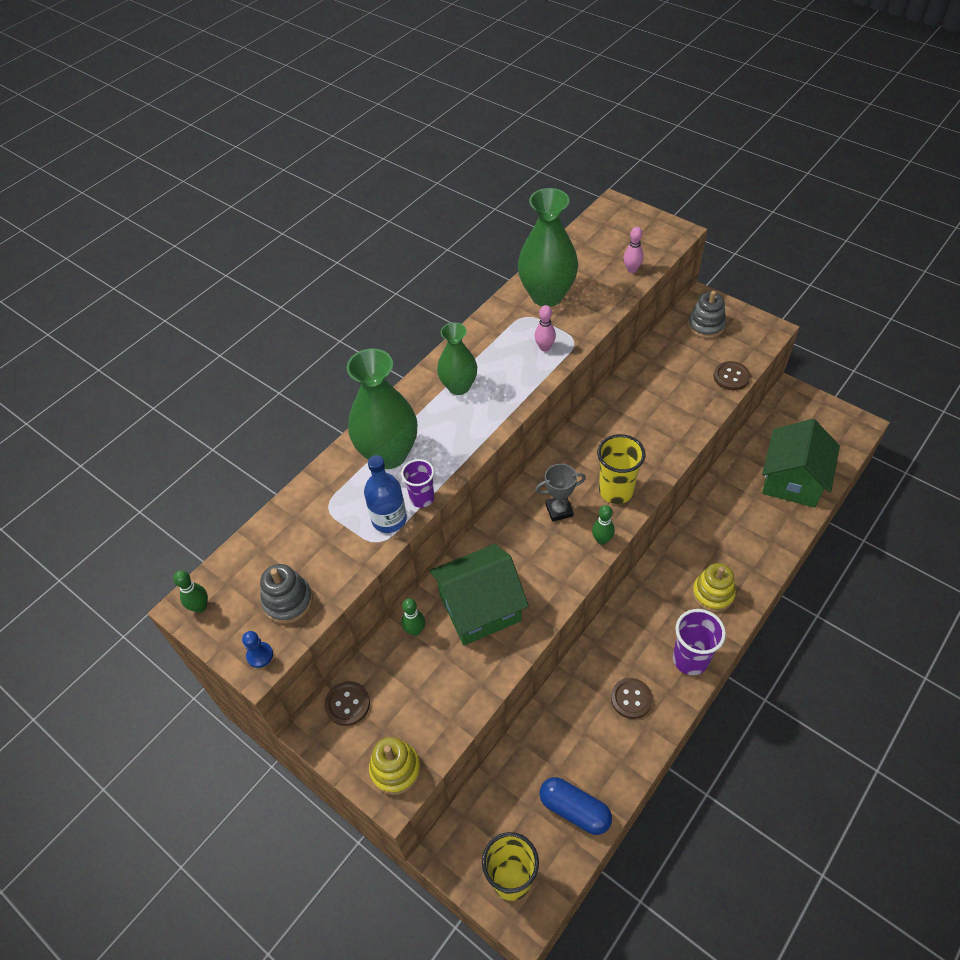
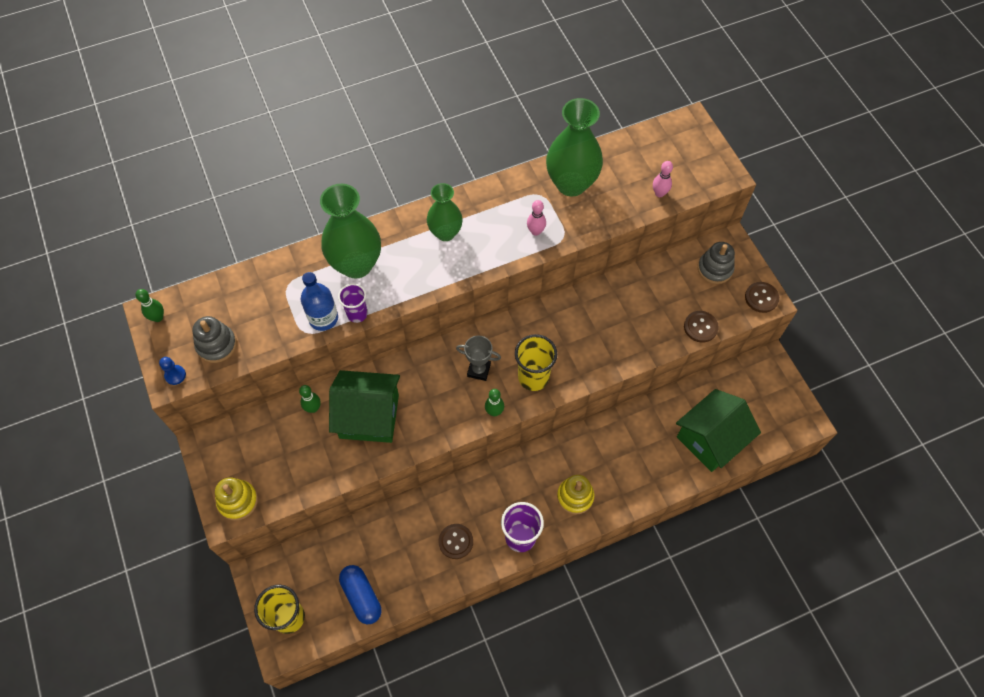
camera: 25 degrees right, 10 degrees up
(347, 704) = (235, 437): brown button -> brown button (761, 298)

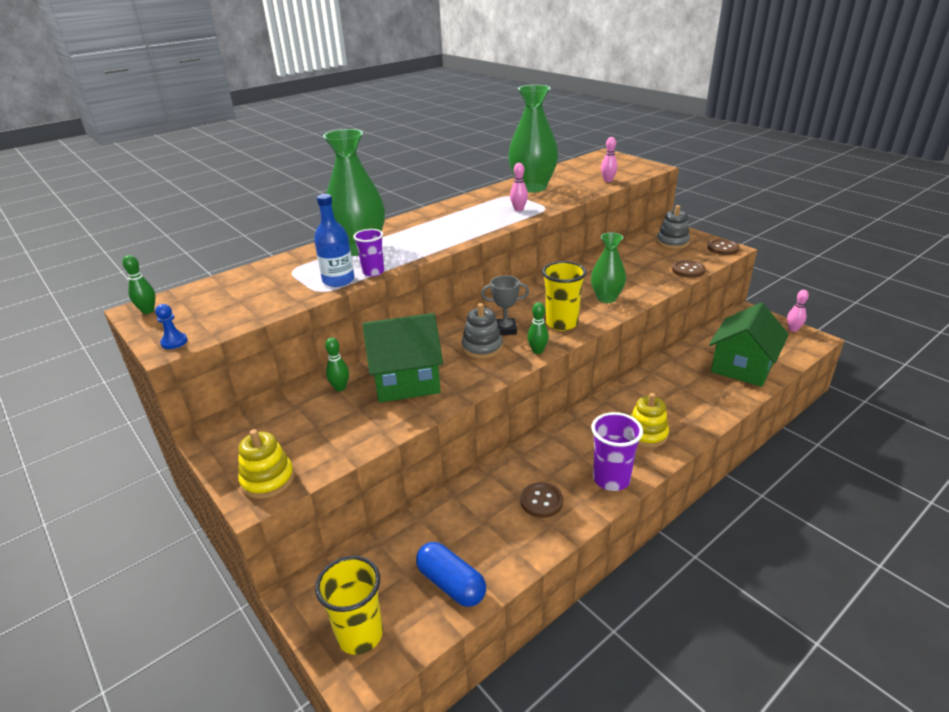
camera: 15 degrees left, 30 degrees down
(216, 345) = (222, 315): grey stacking toy -> grey stacking toy (482, 347)
(445, 233) = (437, 222): green vase -> green vase (606, 298)
(796, 401) = (793, 329): none -> pink bowling pin

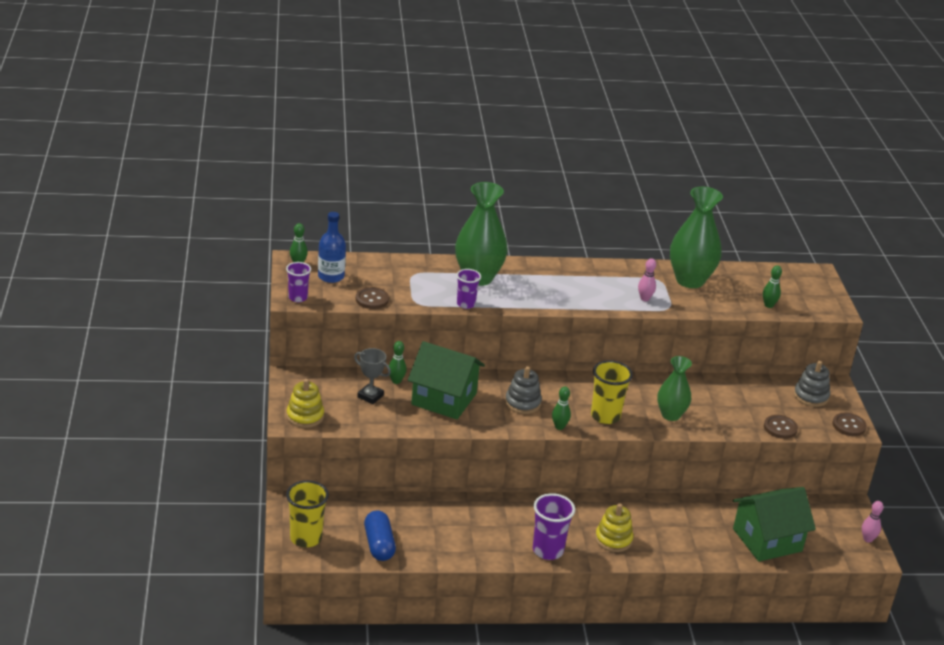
camera: 30 degrees right, 0 degrees up
(174, 342) = (298, 298): blue pawn -> purple cup
(338, 280) = (436, 299): blue bottle -> blue bottle (331, 276)
(505, 329) = (556, 398): grey trophy -> grey trophy (370, 396)
(541, 501) = (484, 535): brown button -> brown button (372, 299)
(608, 180) = (768, 305): pink bowling pin -> green bowling pin

